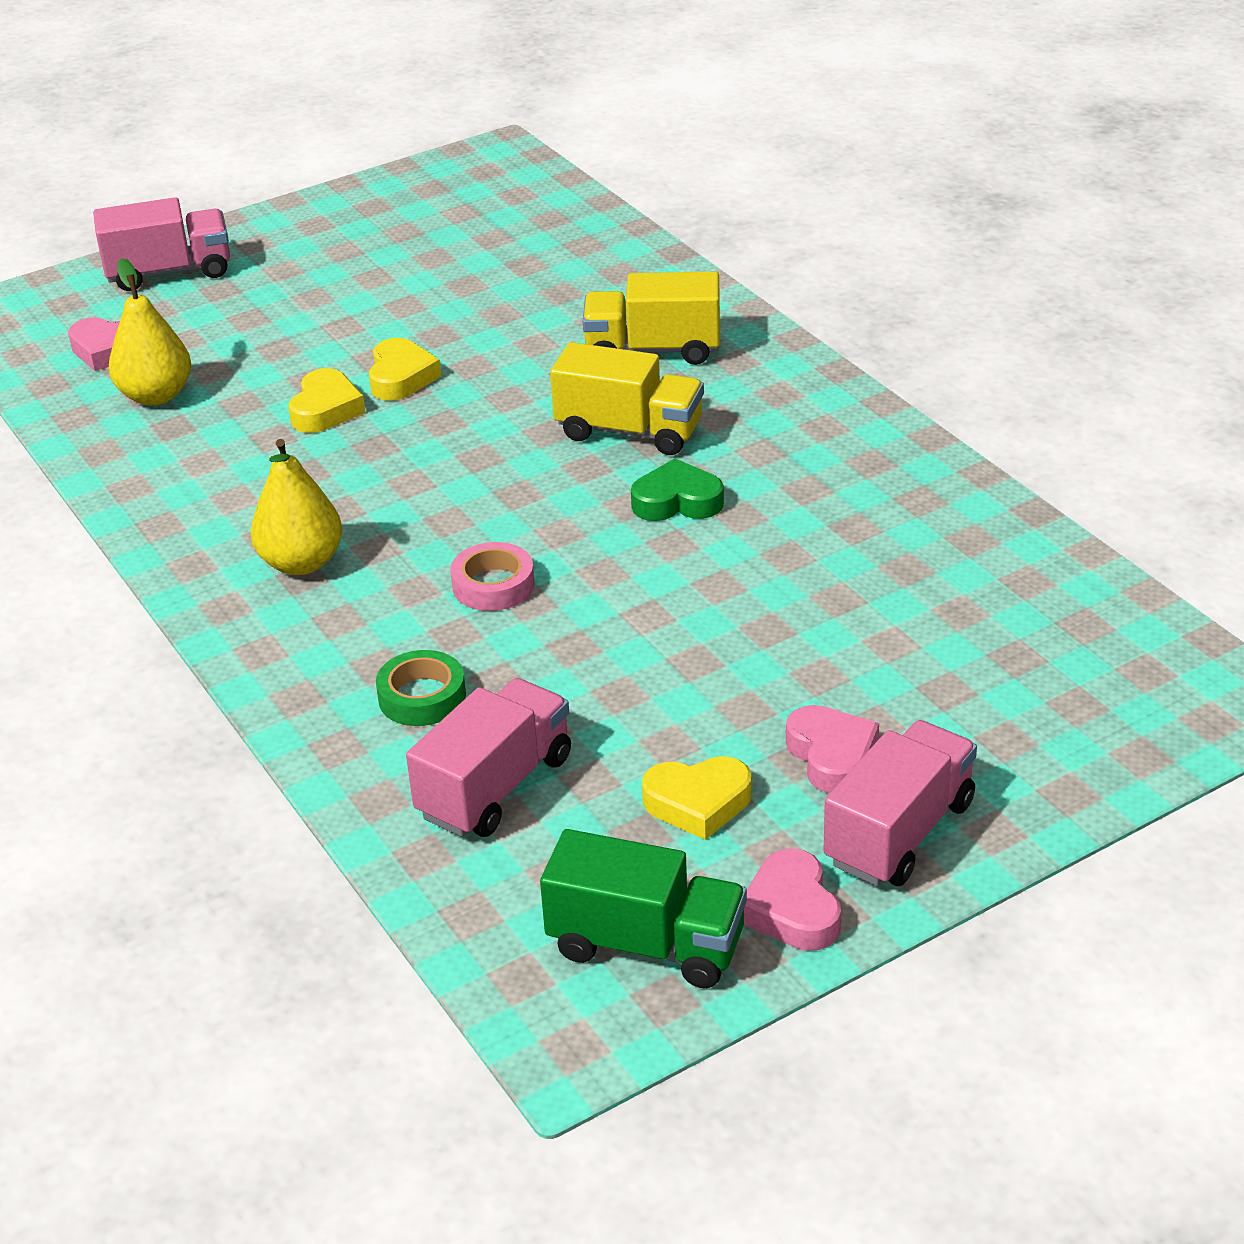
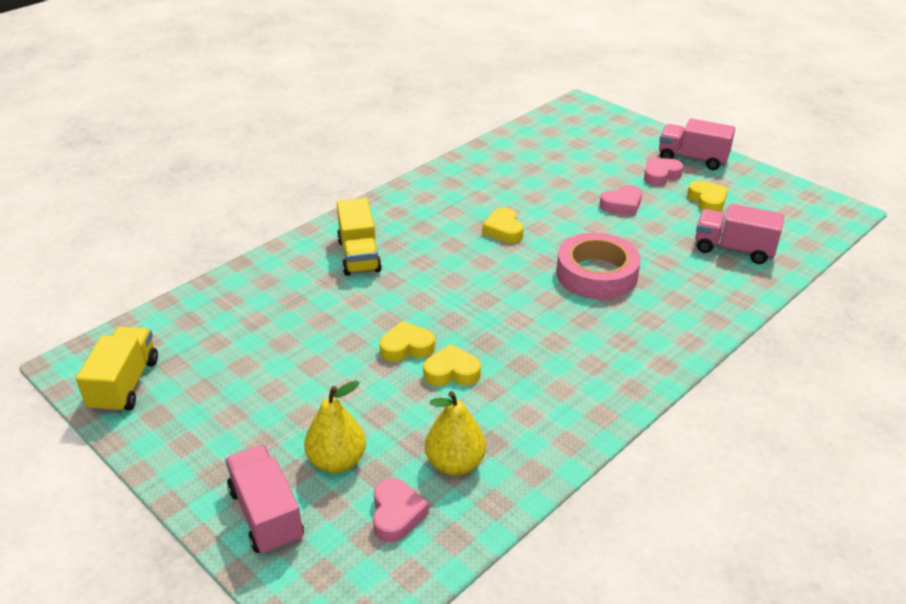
camera: 105 degrees left, 0 degrees up
(301, 563) = (610, 344): yellow pear -> yellow pear (337, 461)
(422, 697) = (691, 280): green tape -> none
(493, 585) = (596, 274): pink tape -> pink tape, size x1.89
(629, 431) = (445, 252): yellow truck -> yellow truck (125, 385)
(646, 944) = (788, 202): green truck -> none
(677, 501) = (503, 230): green heart -> yellow heart
(792, 910) = (747, 176): pink heart -> pink heart (622, 205)

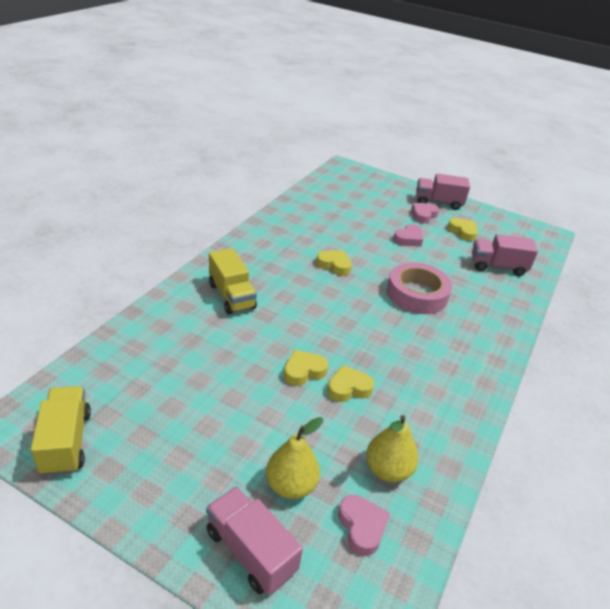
camera: 20 degrees left, 0 degrees up
(503, 230) = (334, 265): yellow heart -> yellow heart turned 150 degrees clockwise

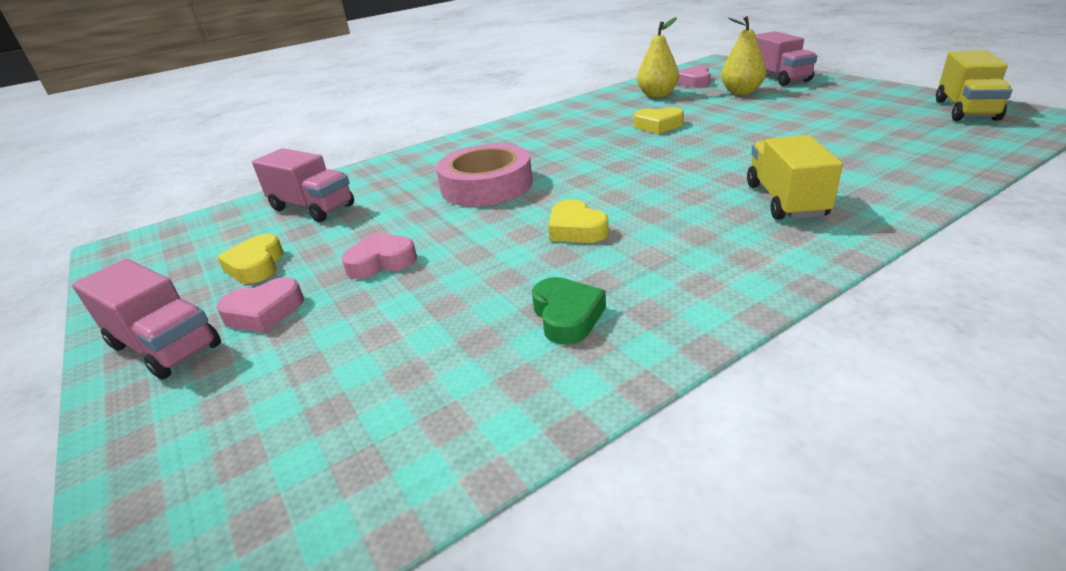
camera: 145 degrees left, 5 degrees down
(303, 371) = (701, 135): yellow heart -> none
(307, 225) = (567, 316): none -> green heart

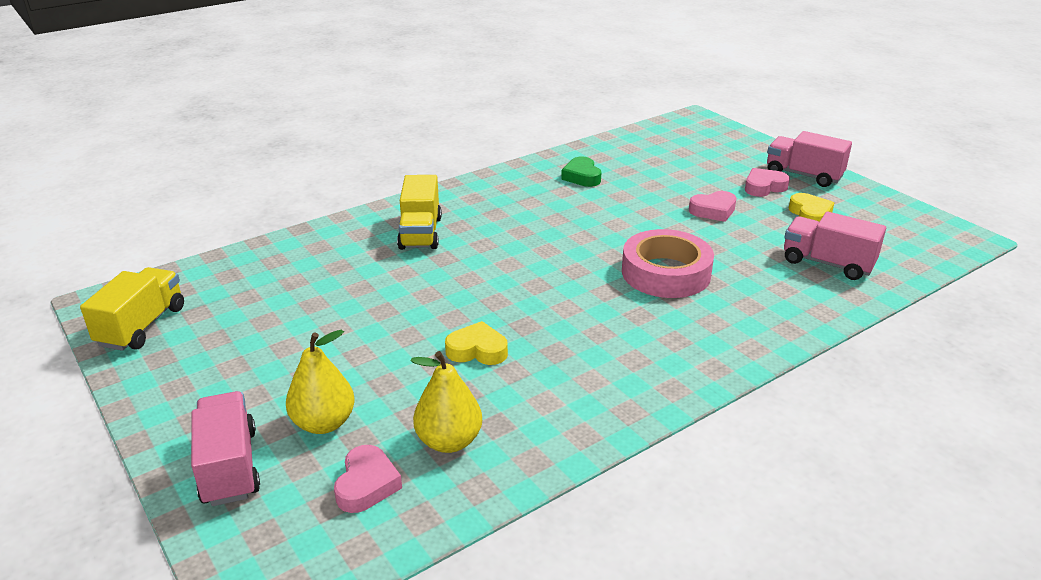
camera: 175 degrees right, 0 degrees up
(576, 229) = (578, 223): yellow heart -> none

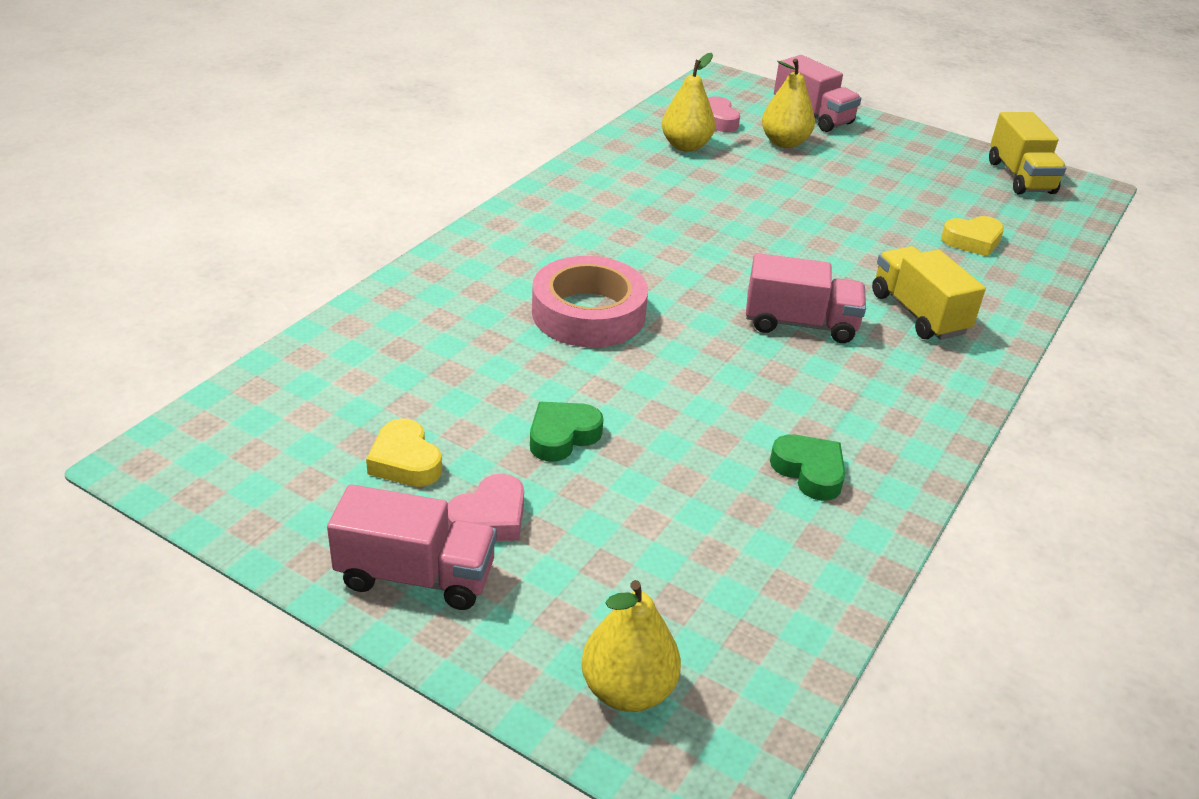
camera: 155 degrees right, 5 degrees up
(477, 350) = (723, 203): yellow heart -> yellow heart (972, 241)
(713, 211) = (562, 436): pink heart -> green heart
(715, 136) = (627, 690): none -> yellow pear
(827, 263) = (382, 367): pink truck -> pink truck (800, 324)

